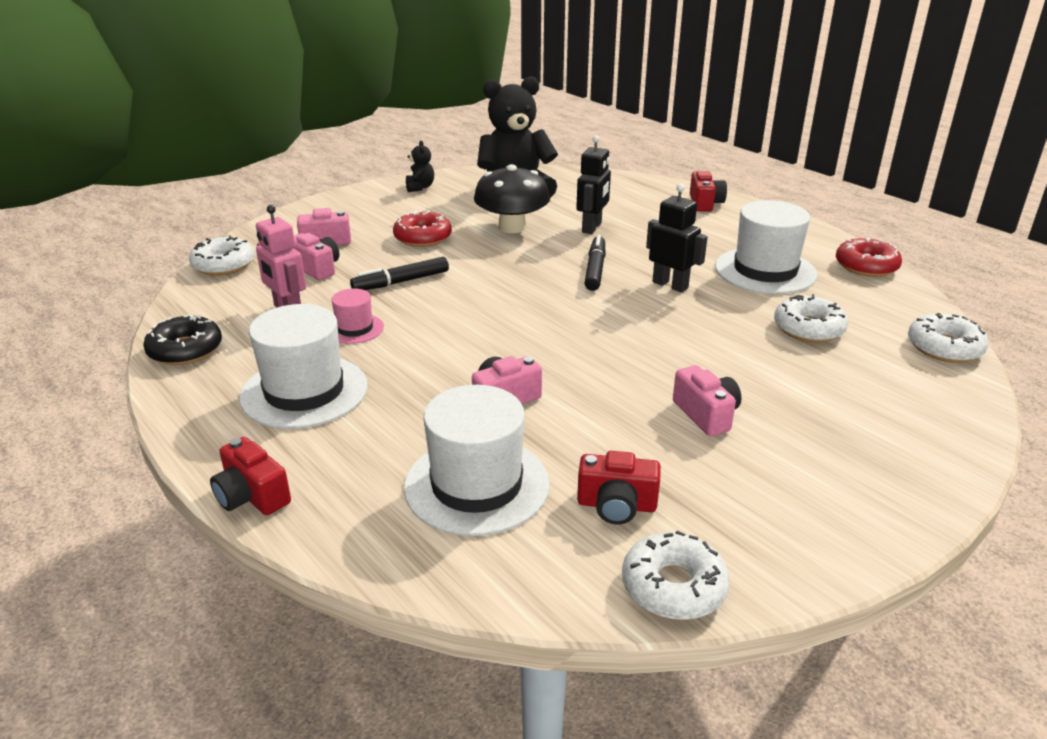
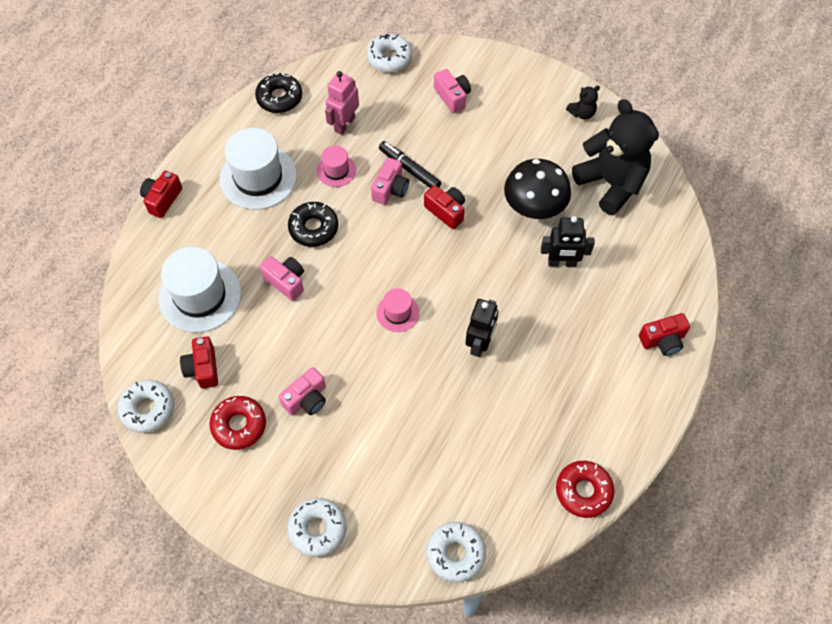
camera: 70 degrees right, 30 degrees up
(316, 268) = (407, 112): pink camera -> pink camera (390, 189)
(423, 237) = (486, 154): red donut -> red donut (239, 425)
(432, 361) = (313, 228): none -> black donut
(480, 272) = (446, 211): none -> red camera
(595, 269) = (484, 285): black marker -> none
(603, 325) = (397, 313): none -> pink hat
(765, 271) = (537, 410): white hat -> none
(808, 328) = (448, 452): white donut -> white donut (317, 529)

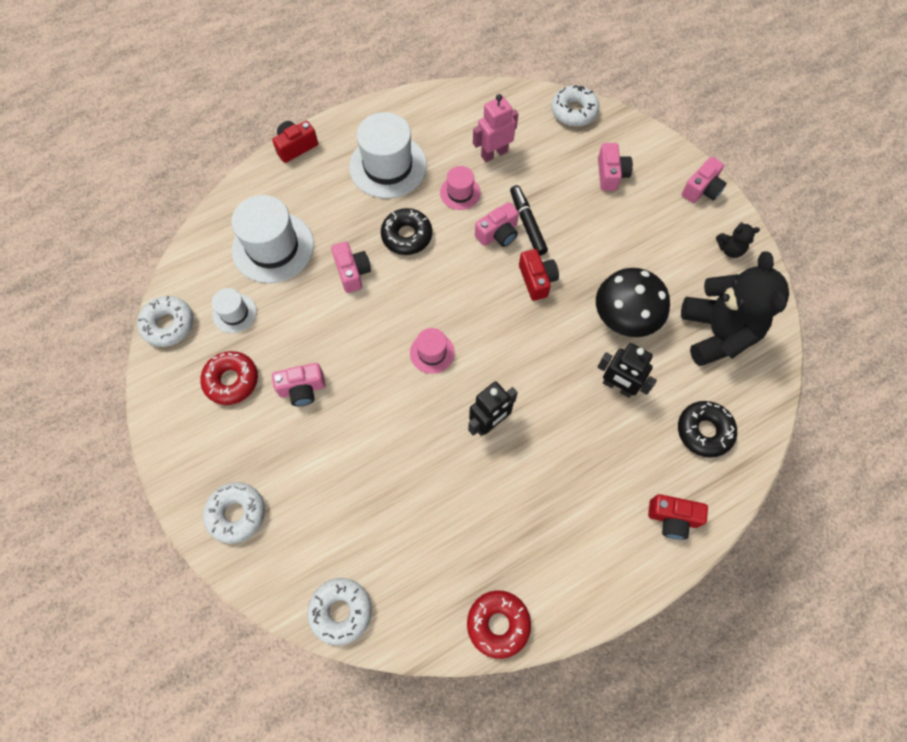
camera: 30 degrees right, 5 degrees up
(203, 368) = (234, 313): red camera -> white hat
(279, 98) = (451, 103): black donut -> black donut (704, 431)
(532, 76) = (702, 189): none -> pink camera

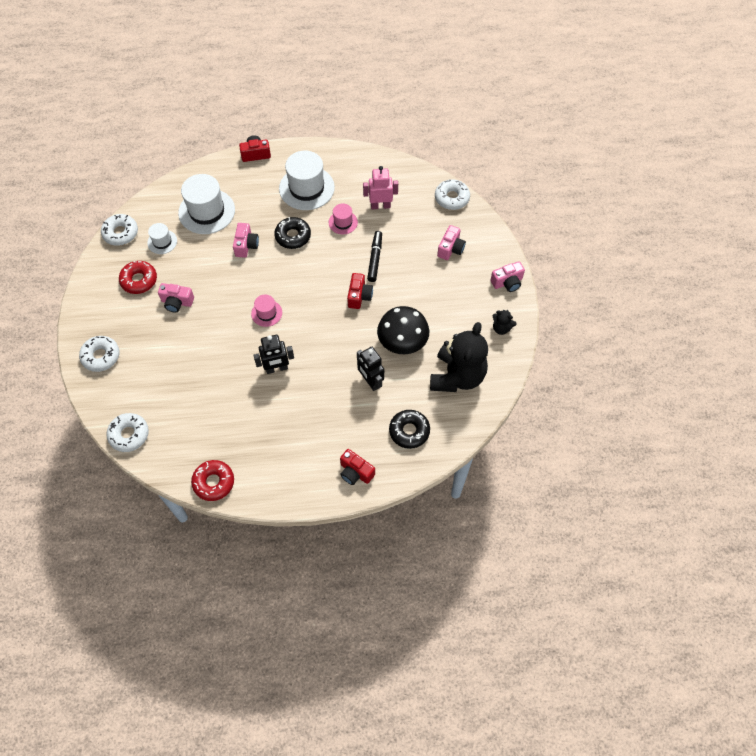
camera: 25 degrees right, 5 degrees down
(498, 234) = (352, 258): pink camera -> none

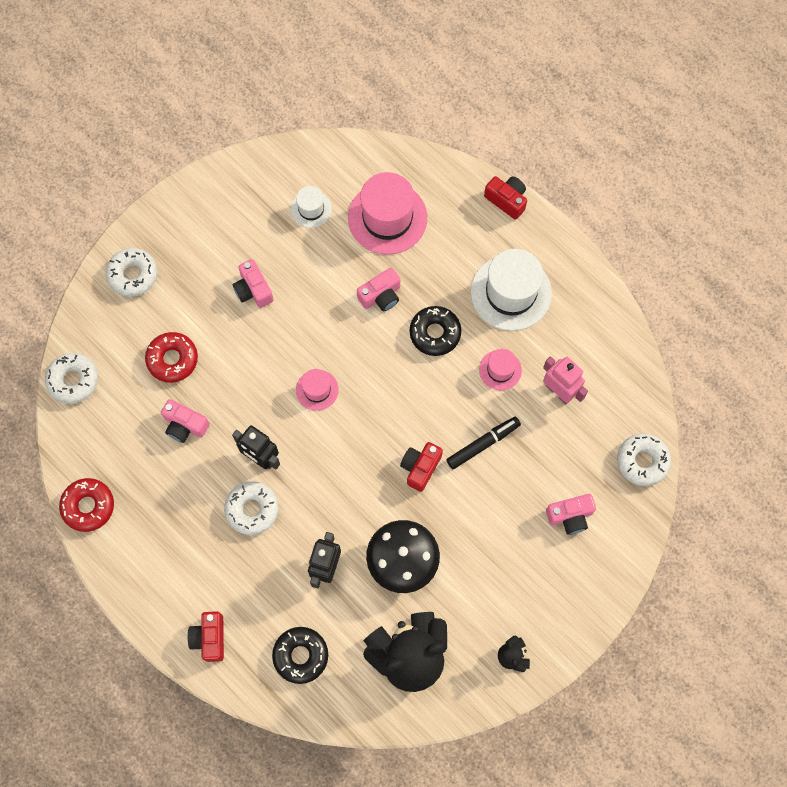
camera: 50 degrees right, 10 degrees up
(120, 233) = (285, 159): white donut -> white donut (252, 509)
(139, 280) = (246, 230): red donut -> red donut (172, 359)
(206, 211) = (387, 218): white hat -> pink hat
(359, 296) = (420, 467): red camera -> red camera turned 150 degrees clockwise
(507, 282) = (580, 616): pink camera -> pink camera (185, 425)

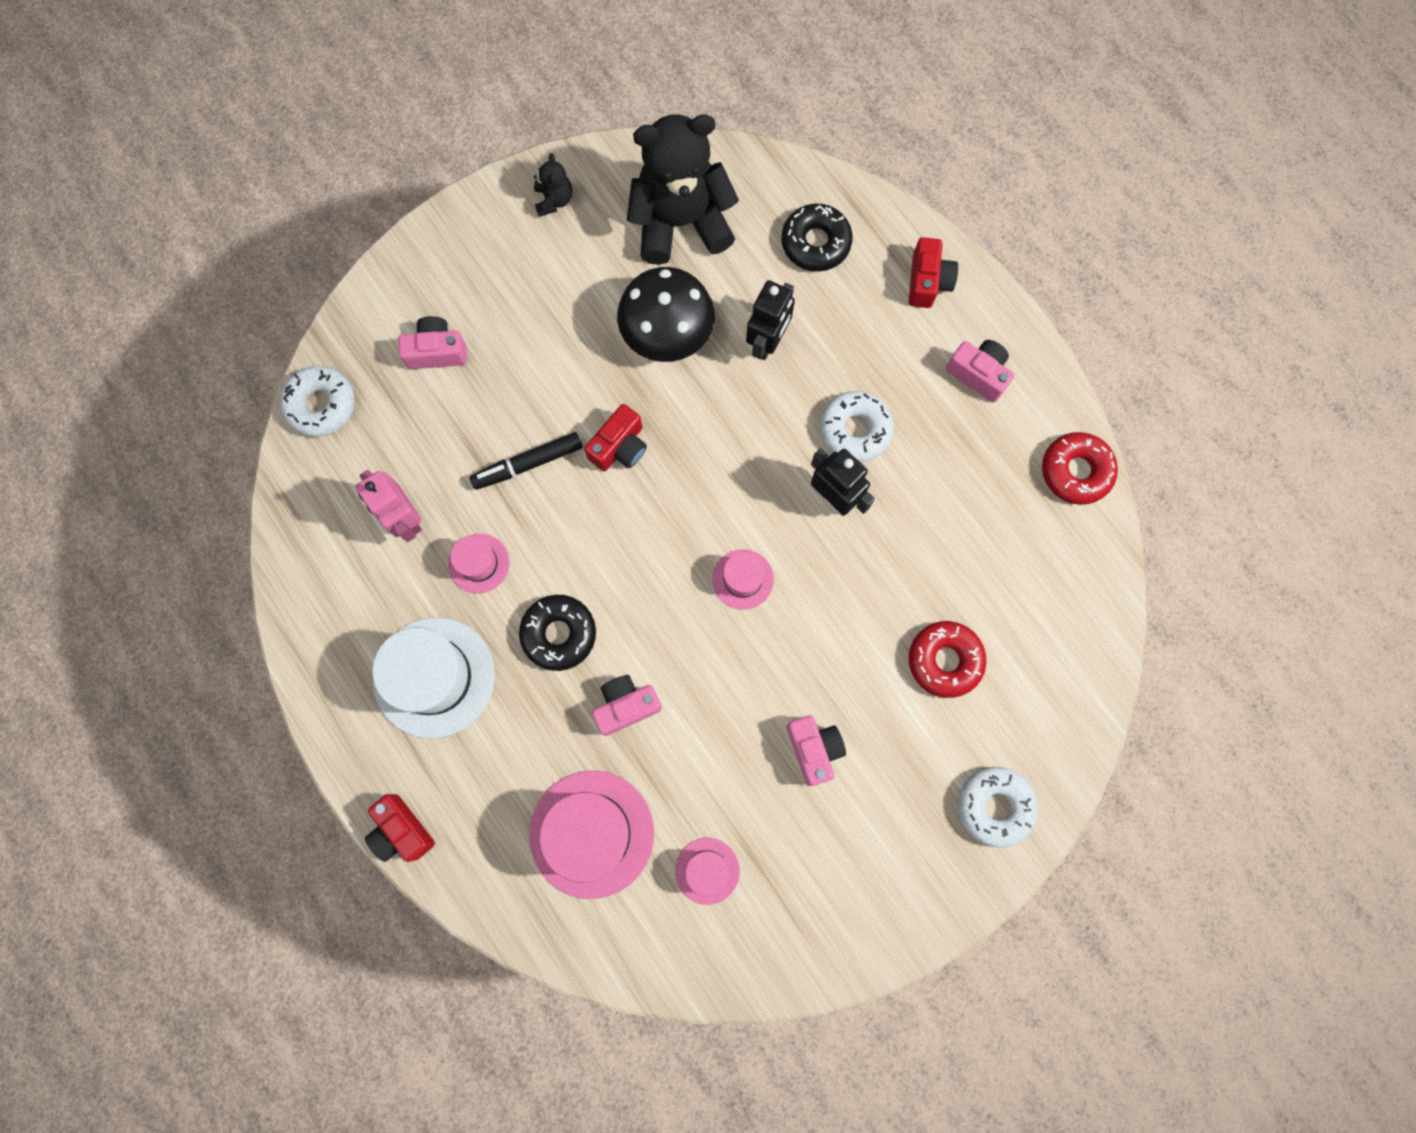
camera: 170 degrees left, 5 degrees up
(73, 380) = (1090, 654): white donut -> none
(185, 425) = (935, 560): pink camera -> pink camera (978, 374)
(311, 209) = (707, 870): white hat -> pink hat

